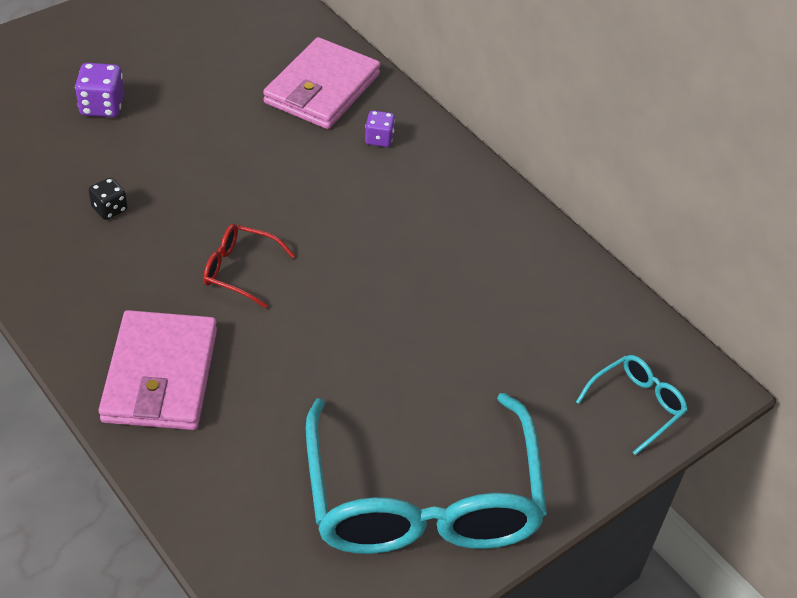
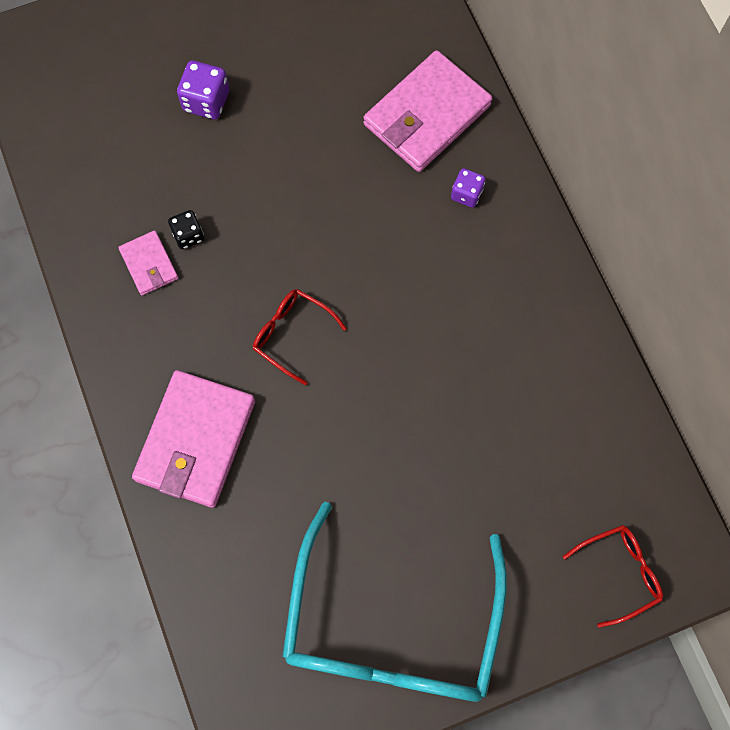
camera: 20 degrees right, 25 degrees up
(73, 238) = (149, 264): none -> pink wallet
(636, 405) = (619, 572): turquoise glasses -> red glasses

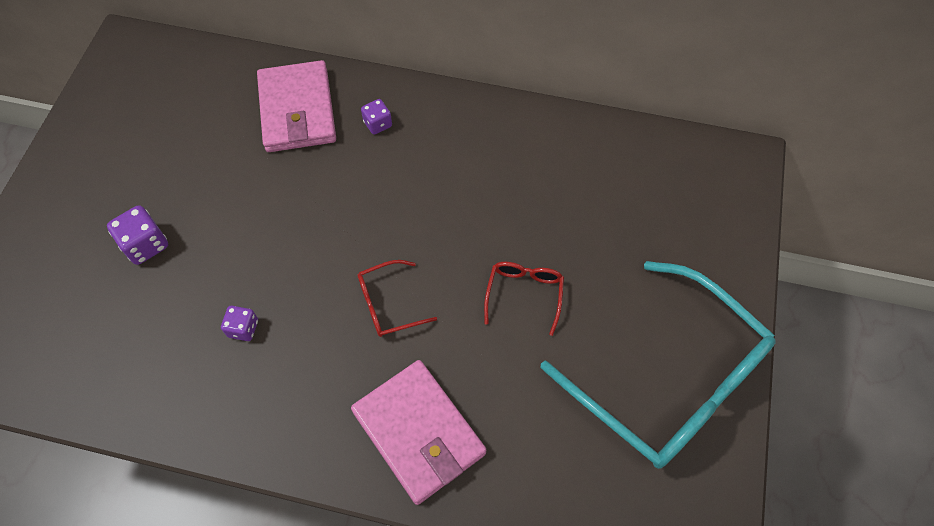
camera: 55 degrees left, 10 degrees down
(149, 264) = (241, 374): pink wallet -> none
(188, 235) = (243, 328): black dice -> purple dice
(619, 572) = (720, 206): red glasses -> red glasses (524, 294)

